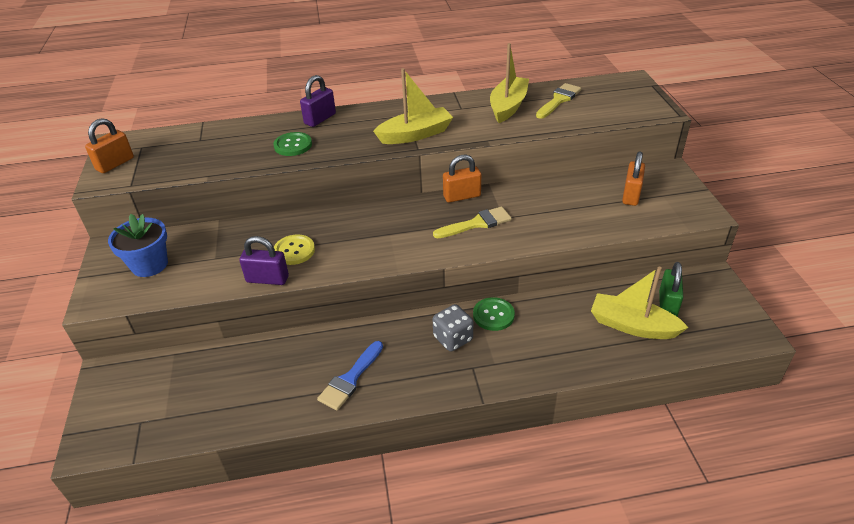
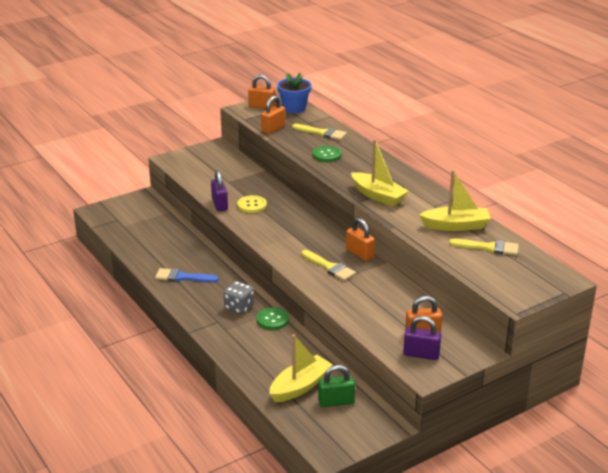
camera: 65 degrees right, 10 degrees down
(149, 265) = (208, 163): blue flower pot -> blue flower pot (294, 108)
(185, 168) = (273, 129): none -> orange padlock
(236, 136) = (322, 133): none -> yellow brush
(320, 119) = (369, 155): purple padlock -> purple padlock (421, 354)
(632, 326) = (300, 386): yellow boat -> yellow boat turned 45 degrees clockwise

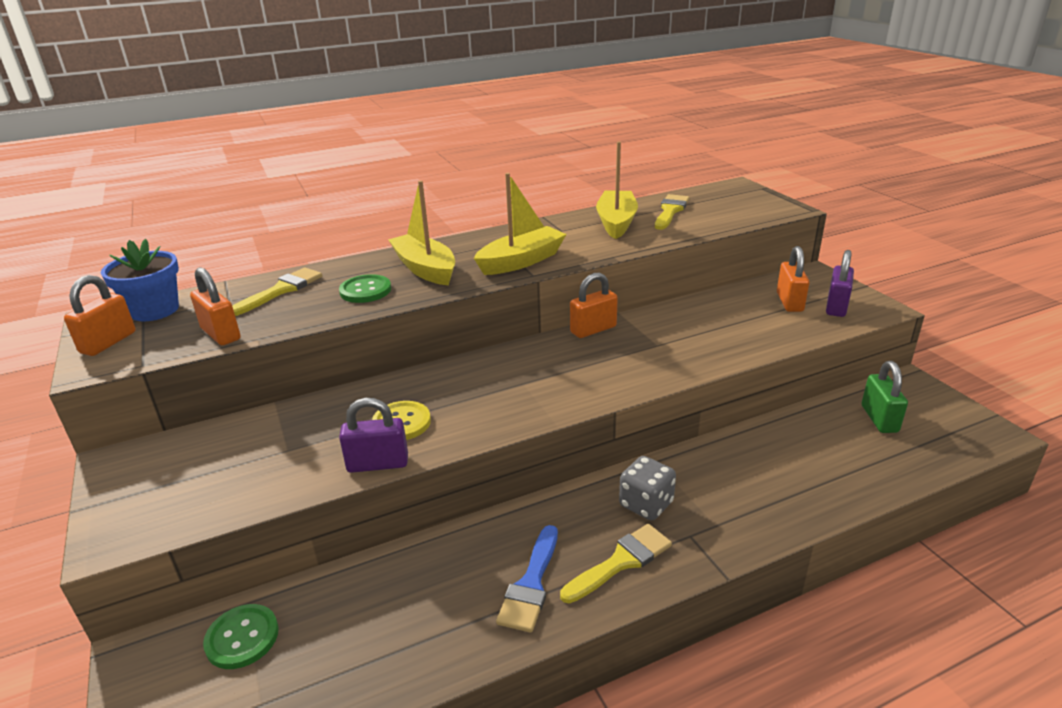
camera: 80 degrees left, 0 degrees up
(272, 320) = (682, 466): green button -> green button (242, 638)
(300, 386) = (855, 449): yellow boat -> yellow boat (425, 269)
(330, 267) = (628, 356): yellow brush -> yellow brush (621, 562)

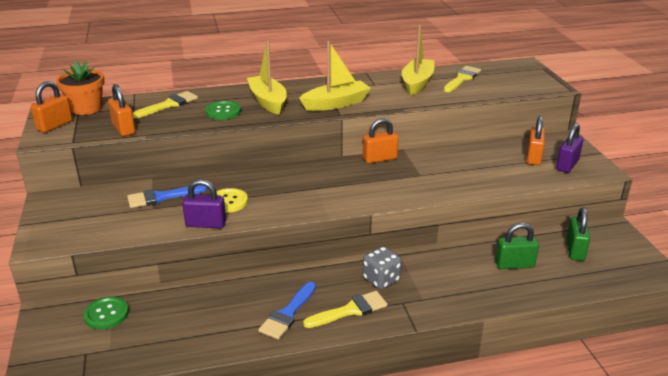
camera: 10 degrees right, 0 degrees up
(155, 310) = (86, 108): blue flower pot -> orange flower pot
(297, 430) = (162, 197): none -> blue brush
(813, 452) = (514, 264): none -> green padlock

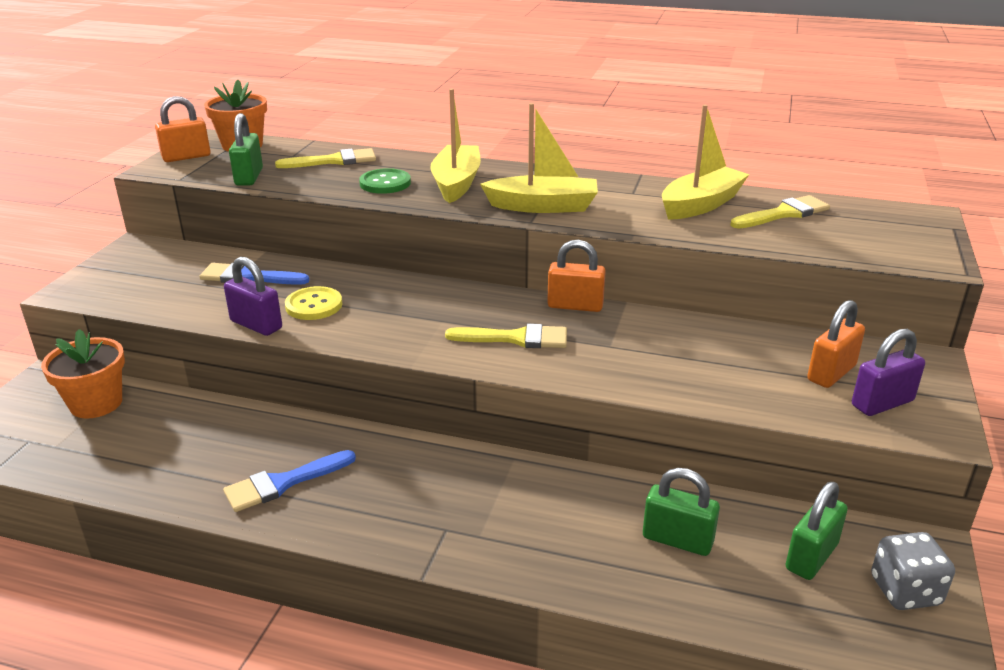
camera: 30 degrees right, 0 degrees up
(106, 314) = (96, 403): green button -> orange flower pot
(123, 129) = (249, 177): orange padlock -> green padlock
(350, 310) = (364, 511): yellow brush -> yellow brush (515, 338)
(381, 279) = (450, 484): grey dice -> grey dice (905, 591)

